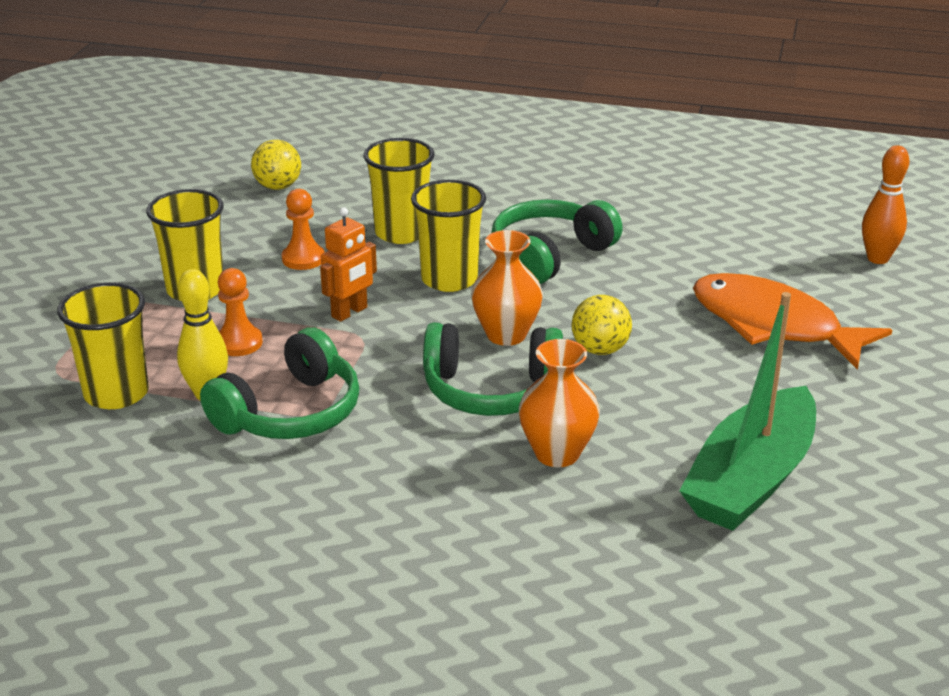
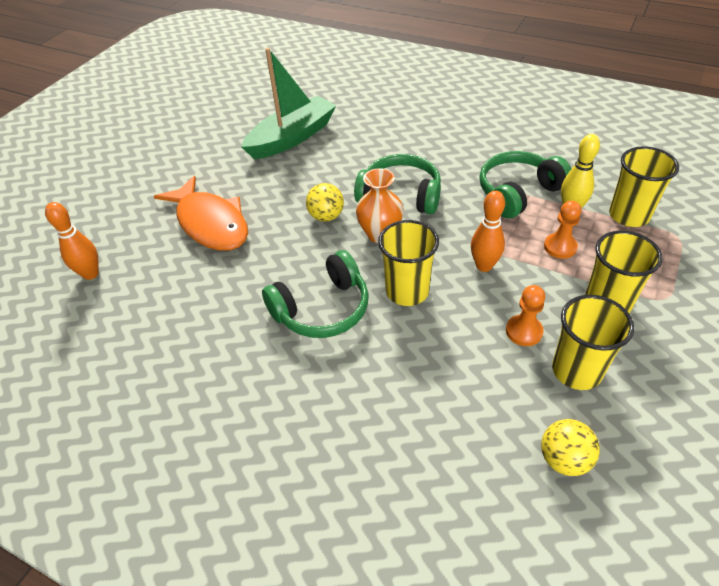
camera: 165 degrees left, 15 degrees up
(350, 312) = (484, 266): orange robot -> orange bowling pin
(401, 233) = (438, 356): yellow cup -> yellow cup (576, 370)
(557, 453) = (377, 157): orange vase -> none

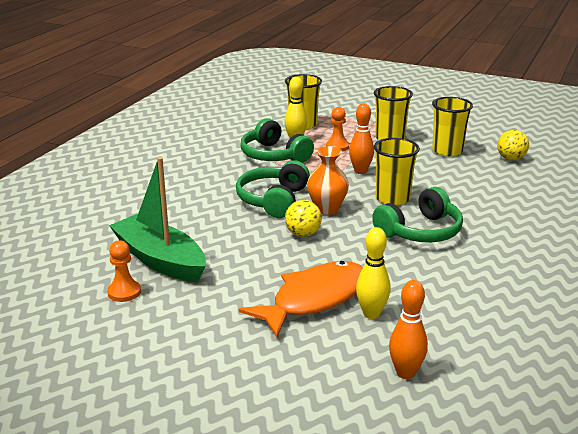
camera: 95 degrees left, 20 degrees down
(177, 258) = (371, 314): none -> yellow bowling pin
(322, 309) = (420, 231): green headphones -> green headphones turned 90 degrees clockwise
(524, 331) = (420, 162): orange pawn -> orange pawn (124, 292)

